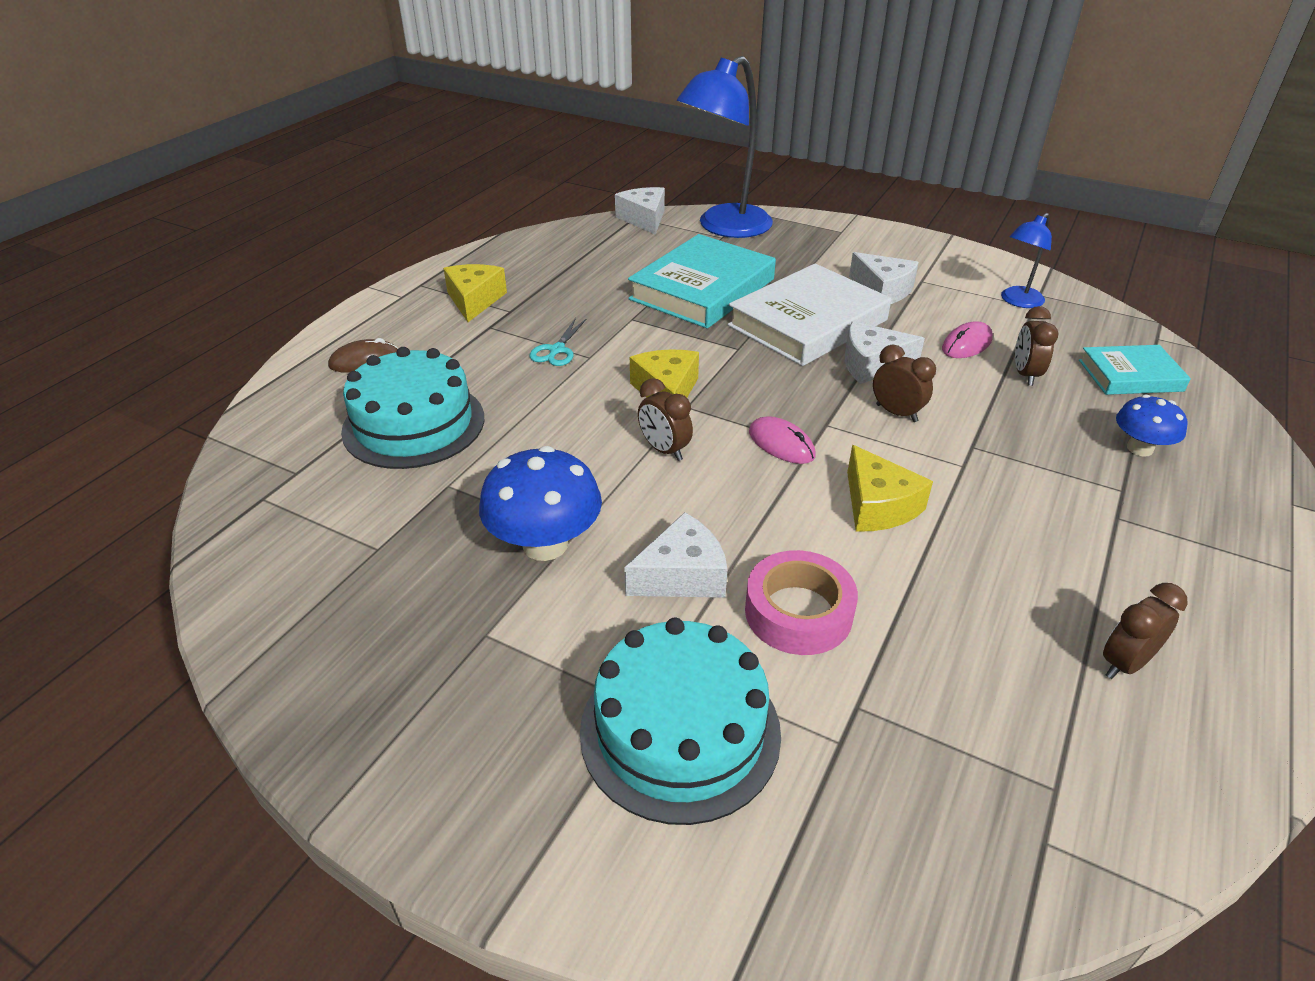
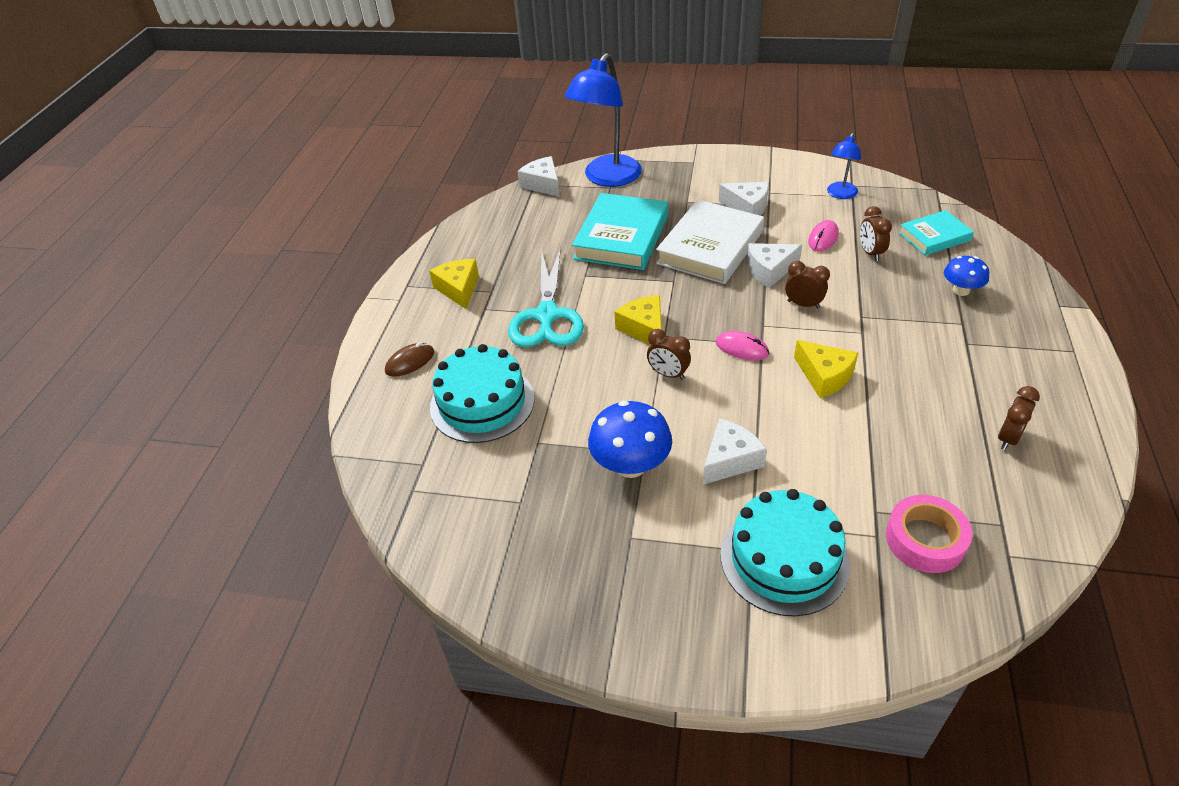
camera: 15 degrees left, 5 degrees up
(557, 350) = (547, 315): turquoise scissors -> turquoise scissors, size x2.24
(798, 612) = (813, 463): pink tape -> pink tape (925, 540)

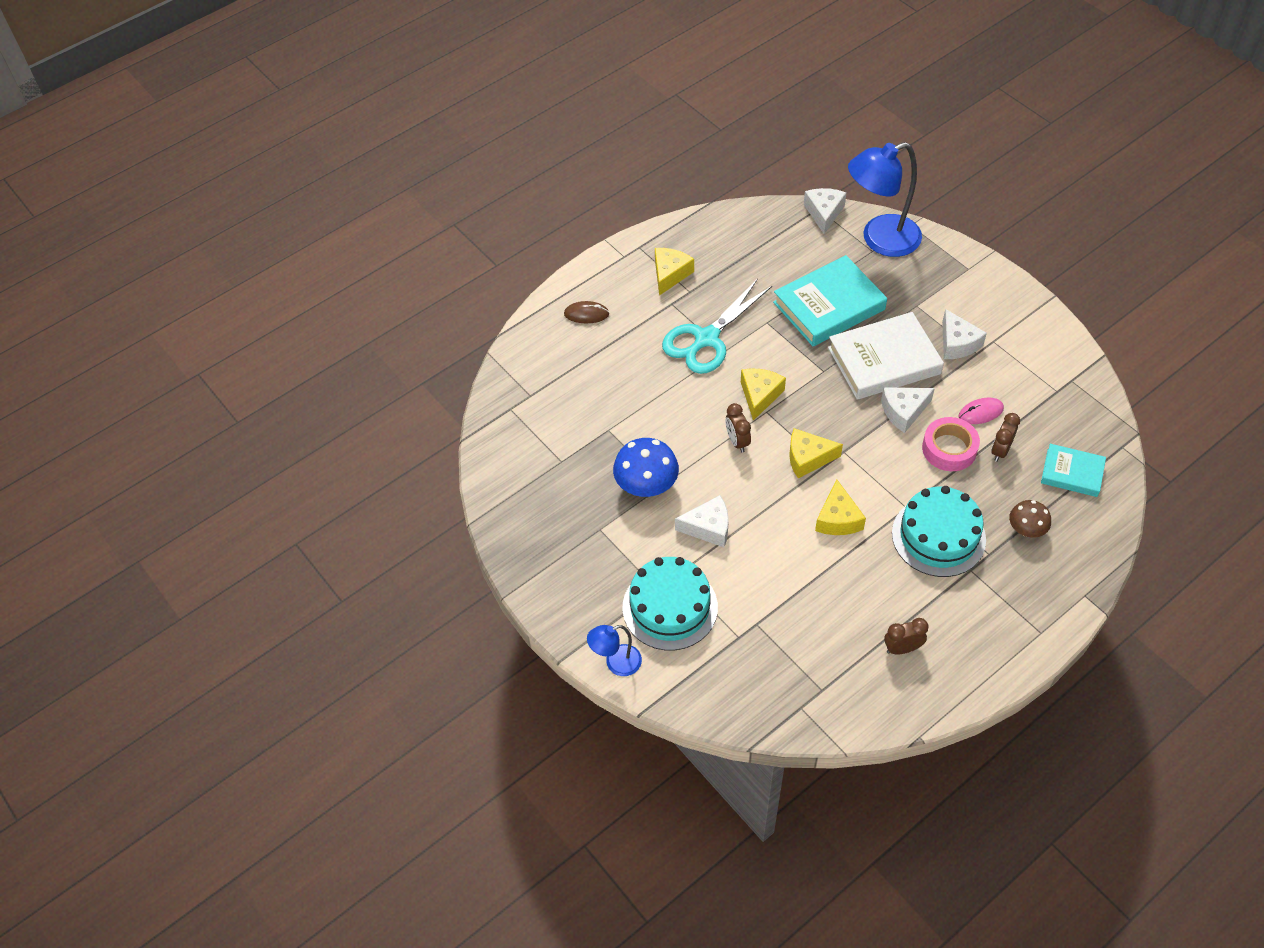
camera: 40 degrees right, 10 degrees up
(482, 403) = (602, 377): turquoise cake -> turquoise cake (938, 536)
(742, 348) = (808, 458): pink mouse -> yellow cheese
(769, 270) = (903, 411): white cheese -> white cheese turned 45 degrees counterclockwise
(803, 304) = (893, 456): brown clock -> none
(840, 194) = (1049, 383): blue lamp -> blue lamp (616, 663)
(925, 540) = (764, 661): pink tape -> pink tape (949, 449)
(961, 290) = (1026, 530): blue mushroom -> brown mushroom

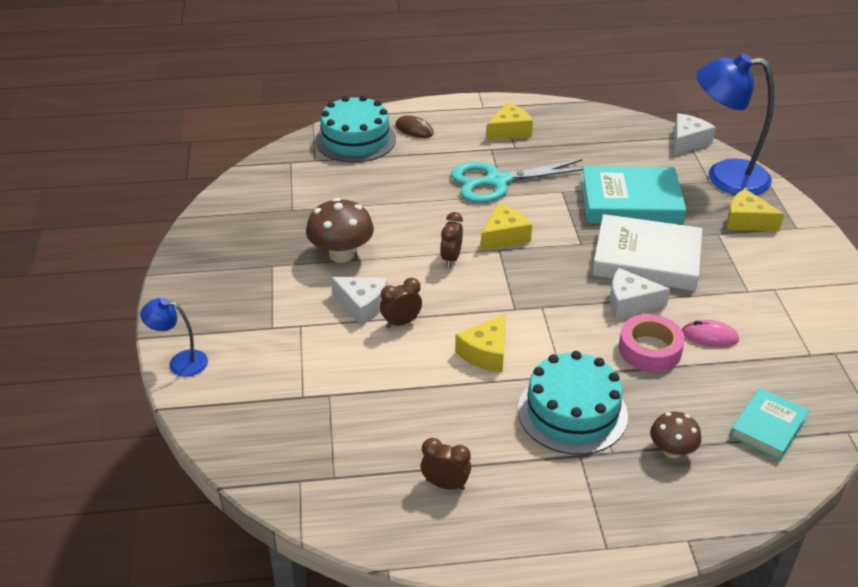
camera: 30 degrees right, 15 degrees down
(646, 486) = (341, 254): blue mushroom -> brown mushroom
(670, 607) = (268, 345): turquoise cake -> turquoise cake (355, 140)
(808, 458) = (503, 297): yellow cheese -> yellow cheese (746, 221)
(957, 343) = (734, 276): white cheese -> none
(1000, 451) = (703, 374): brown clock -> brown clock (401, 322)
(1072, 473) = (768, 427): turquoise book -> turquoise book turned 75 degrees clockwise

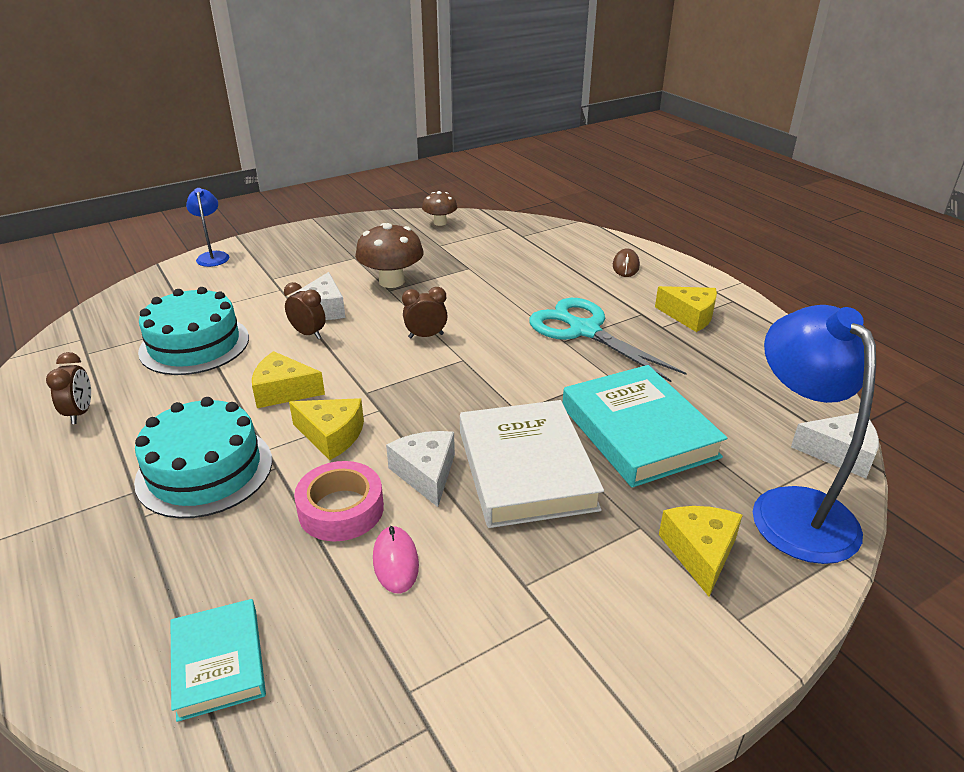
camera: 65 degrees right, 5 degrees down
(355, 140) = (574, 244): turquoise cake -> turquoise cake (194, 344)
(504, 236) = (488, 357): yellow cheese -> yellow cheese (331, 435)
(672, 451) = (153, 567): brown mushroom -> brown mushroom (440, 222)
(768, 427) = (219, 662): turquoise book -> turquoise book turned 60 degrees clockwise

